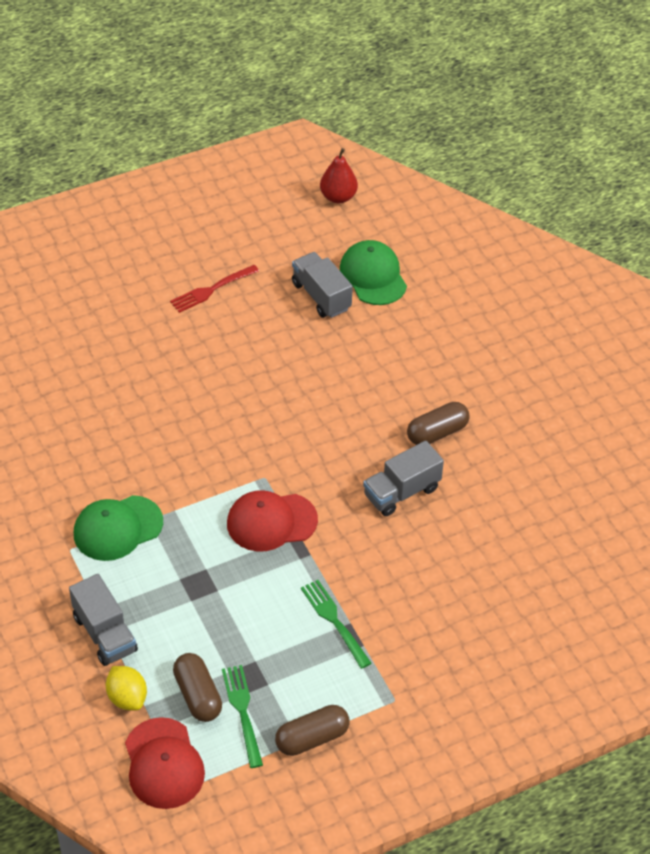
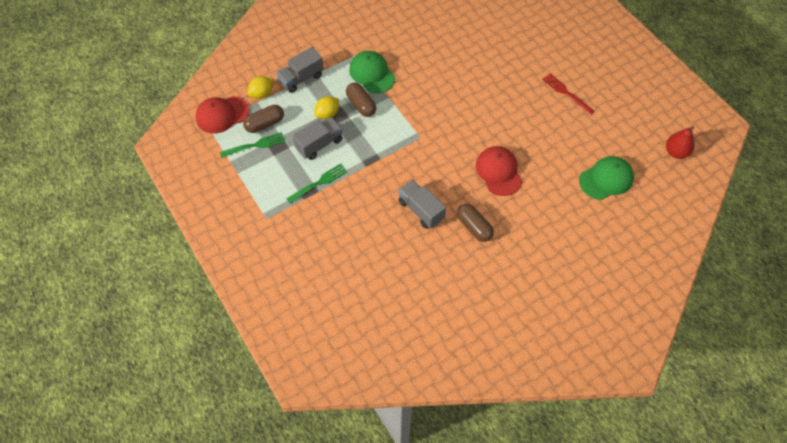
camera: 85 degrees right, 10 degrees up
(193, 599) = (327, 114): none -> yellow lemon
(271, 522) = (387, 144): red cap -> red cap (499, 172)
(312, 738) = (239, 179): brown capsule -> brown capsule (361, 105)
(321, 296) = (578, 151): grey truck -> grey truck (319, 144)

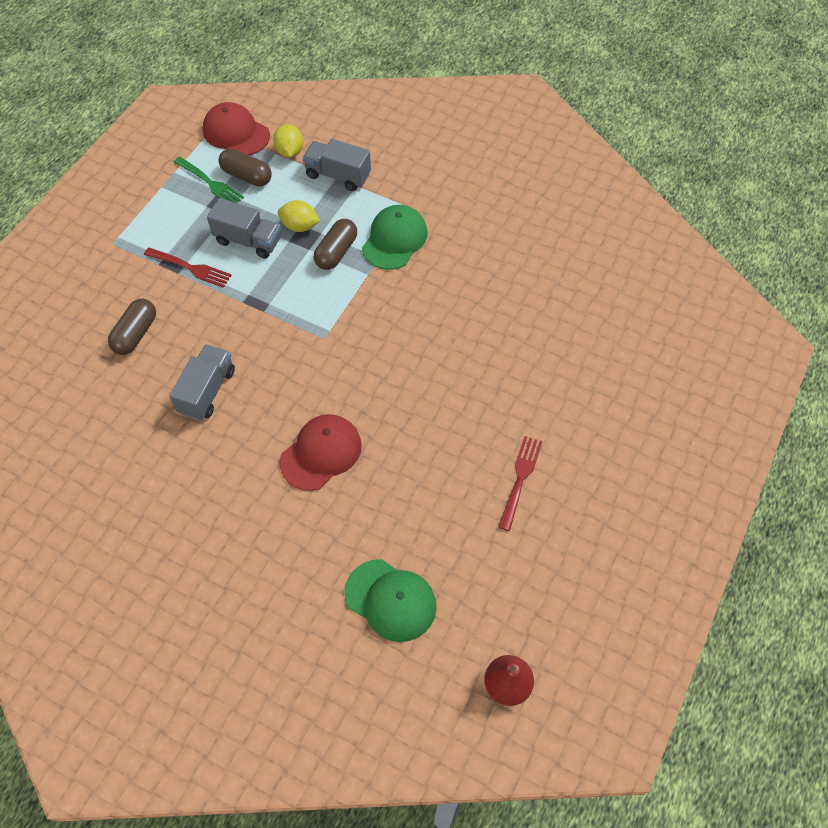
camera: 60 degrees right, 0 degrees up
(261, 94) = (289, 151): yellow lemon -> yellow lemon turned 60 degrees clockwise
(319, 183) = (190, 268): green fork -> red fork
(474, 227) = (212, 463): brown capsule -> brown capsule (135, 334)

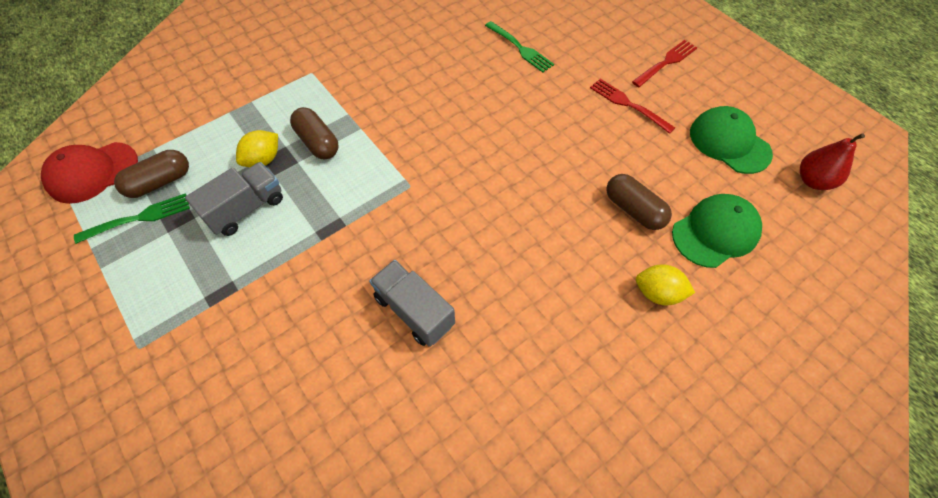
camera: 65 degrees left, 0 degrees up
(135, 334) = (291, 362): brown capsule -> brown capsule (633, 210)
(190, 268) = (239, 275): red fork -> red fork (666, 63)
(289, 151) = (162, 136): yellow lemon -> yellow lemon (657, 293)
(321, 453) = (540, 233): red cap -> none
(338, 175) = (227, 110): grey truck -> none
(395, 239) = (336, 96): green cap -> green cap (729, 143)
(545, 355) = (519, 48): none -> green fork

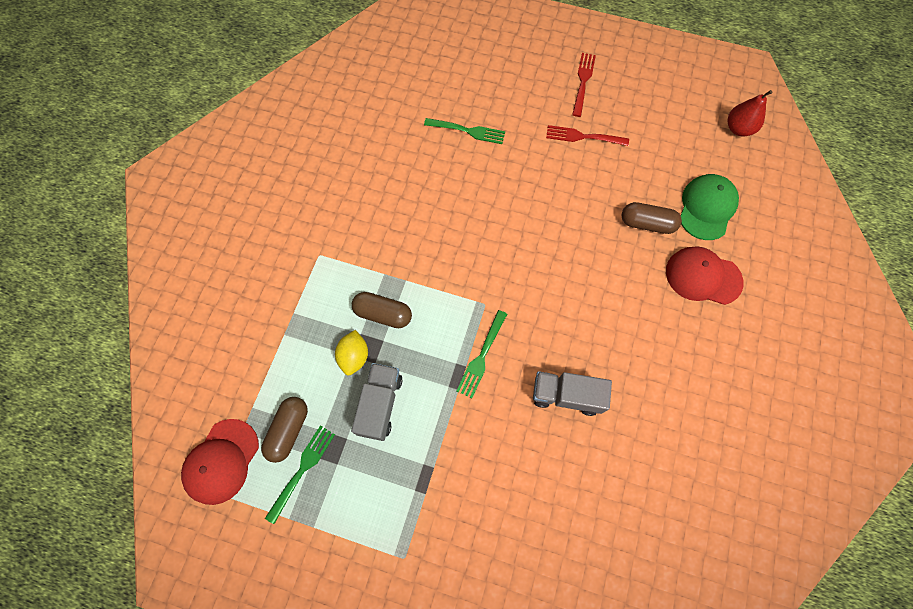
camera: 35 degrees left, 10 degrees up
(367, 225) = (482, 356): none -> green fork
(657, 293) = (703, 276): yellow lemon -> red cap
(729, 143) = (670, 129): green cap -> none

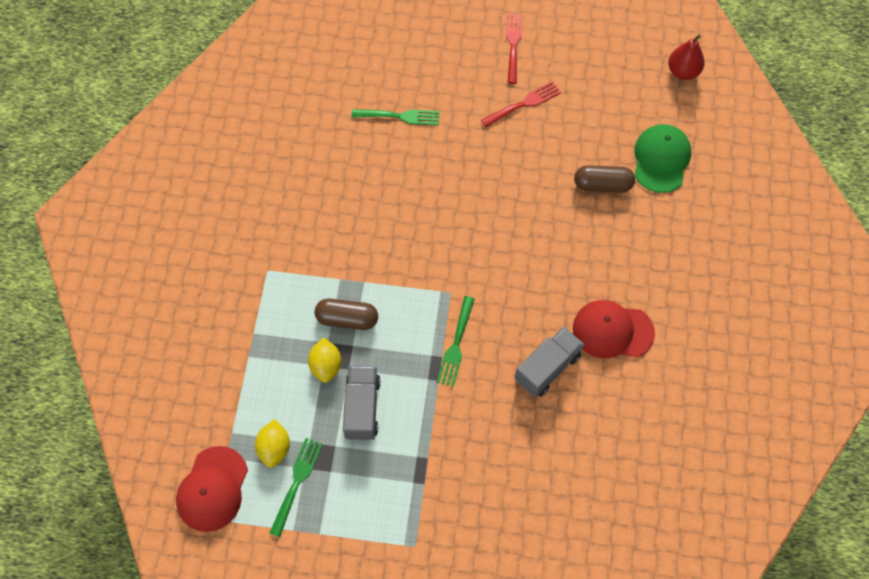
camera: 10 degrees left, 5 degrees down
(289, 430) = (274, 448): brown capsule -> yellow lemon
(566, 395) = (547, 368): grey truck -> grey truck turned 135 degrees clockwise
(583, 137) = (523, 104): red fork -> red fork turned 150 degrees clockwise
(703, 276) = (666, 230): red cap -> red cap (612, 331)

